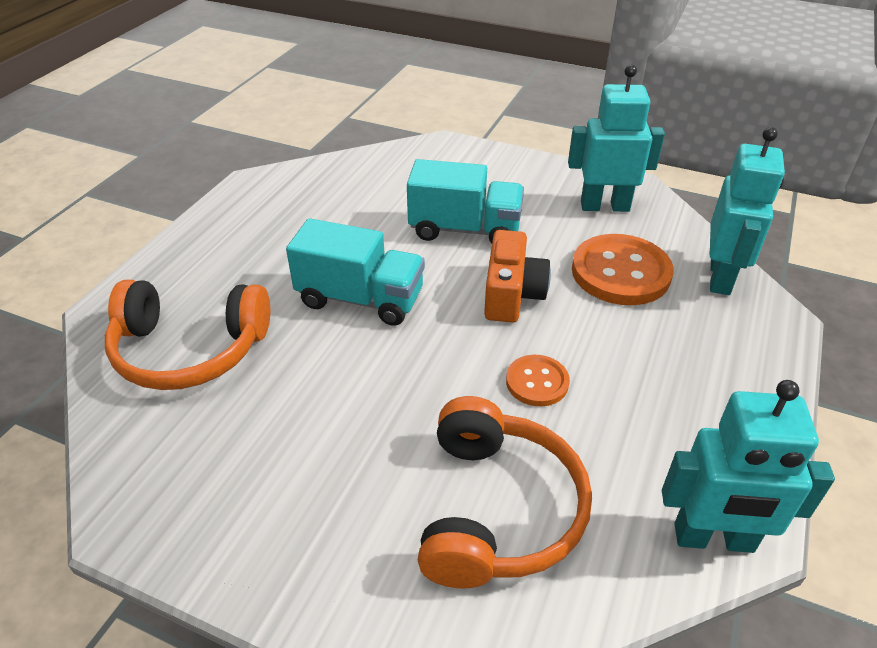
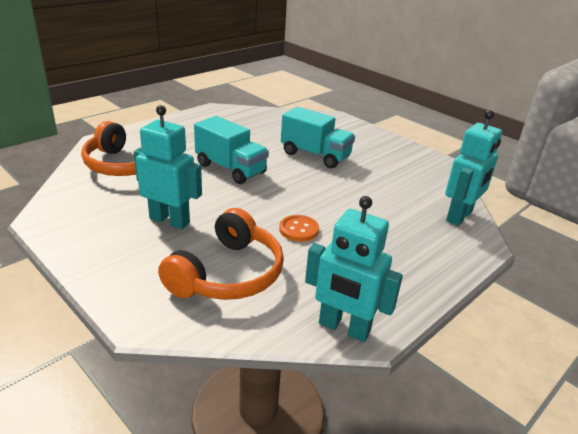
camera: 20 degrees right, 10 degrees down
(512, 294) = (318, 189): orange camera -> none
(604, 206) = (411, 166): turquoise robot -> turquoise robot (170, 220)
(620, 272) = (394, 197): orange button -> none

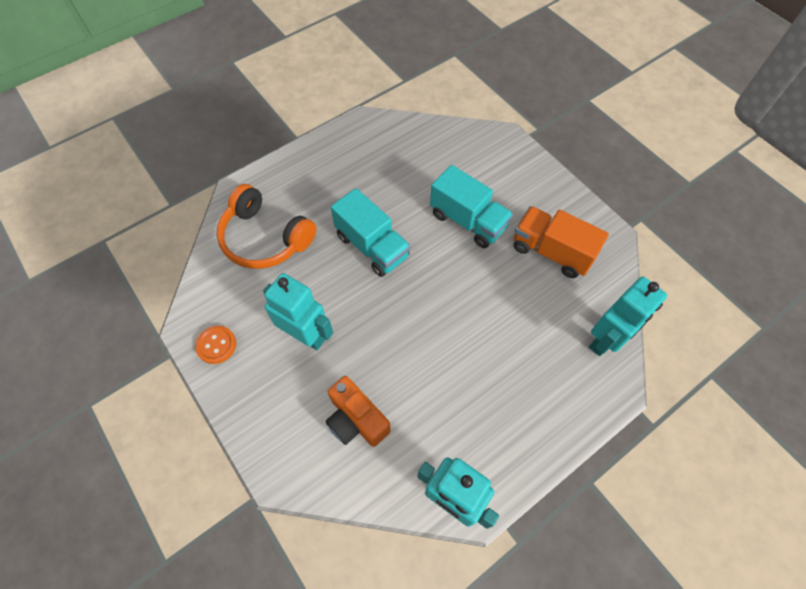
camera: 10 degrees right, 30 degrees up
(228, 274) = (356, 419): orange headphones -> orange camera
(299, 229) = (431, 355): orange button -> orange button (216, 345)
(393, 170) = (551, 252): none -> orange truck

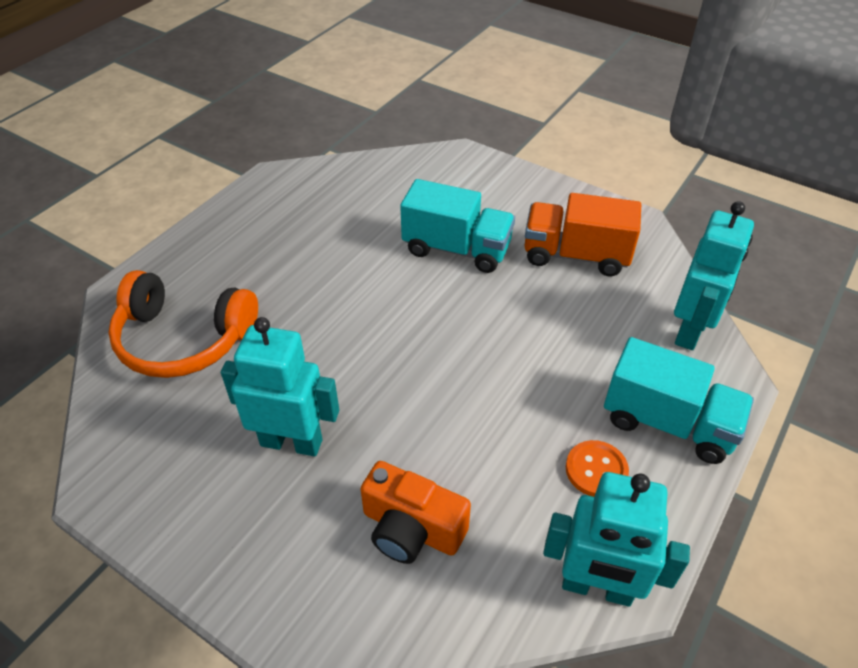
camera: 20 degrees left, 15 degrees down
(216, 345) = (155, 497): orange button -> orange button (596, 470)
(372, 246) = (343, 309): turquoise truck -> turquoise truck (668, 422)

